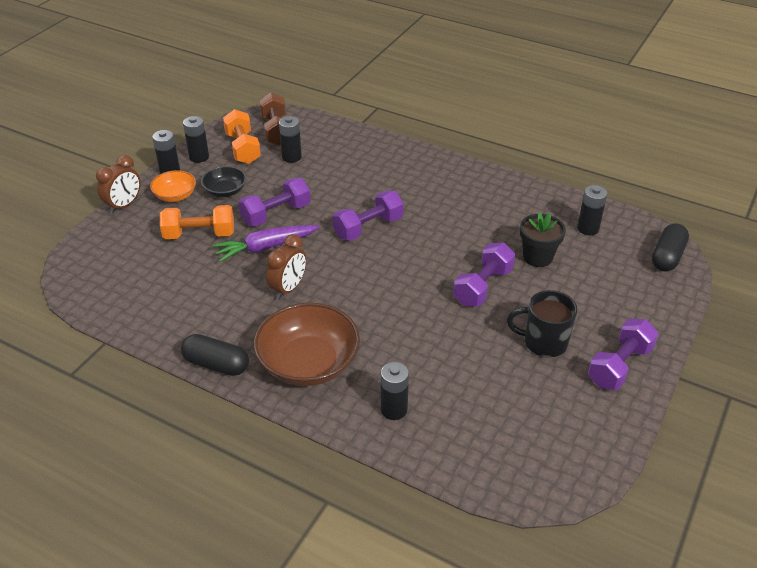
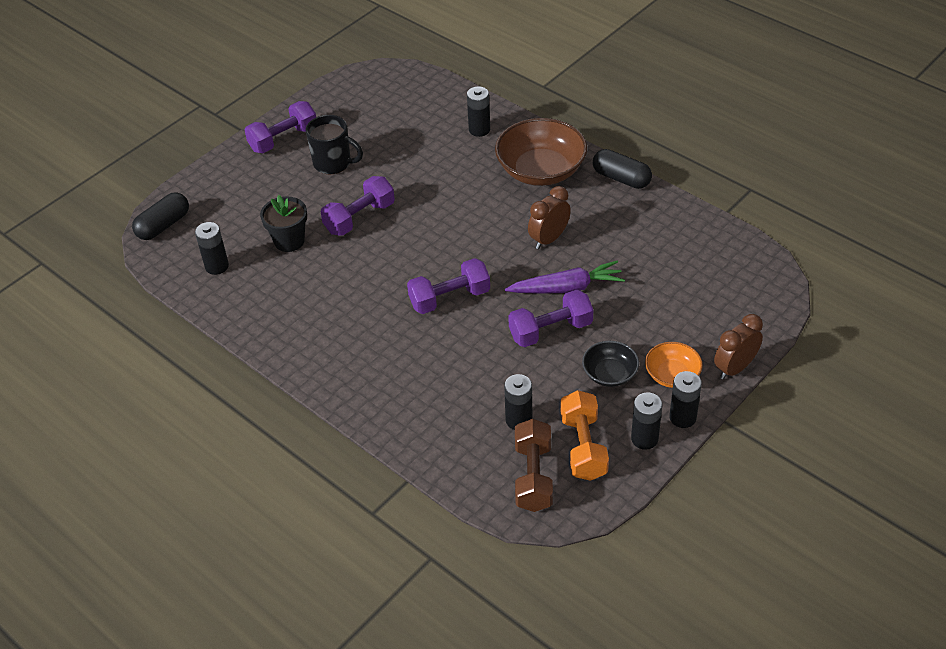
camera: 165 degrees left, 5 degrees up
(199, 234) = (640, 314): orange dumbbell -> none

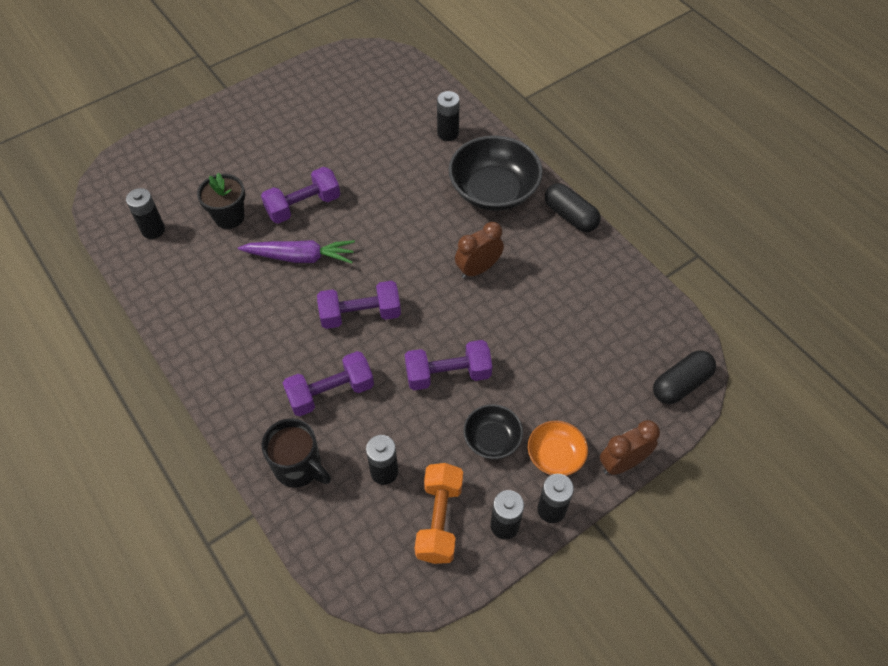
camera: 10 degrees right, 10 degrees up
(163, 225) = (120, 175): black capsule -> black capsule (681, 384)
(283, 139) = (260, 106): purple dumbbell -> purple dumbbell (331, 392)
(333, 163) = (298, 141): black mug -> black mug (299, 467)
(533, 476) = (378, 543): brown dumbbell -> none
(541, 170) = (493, 190): brown bowl -> black bowl
(566, 288) = (478, 328): purple carrot -> purple carrot (300, 257)

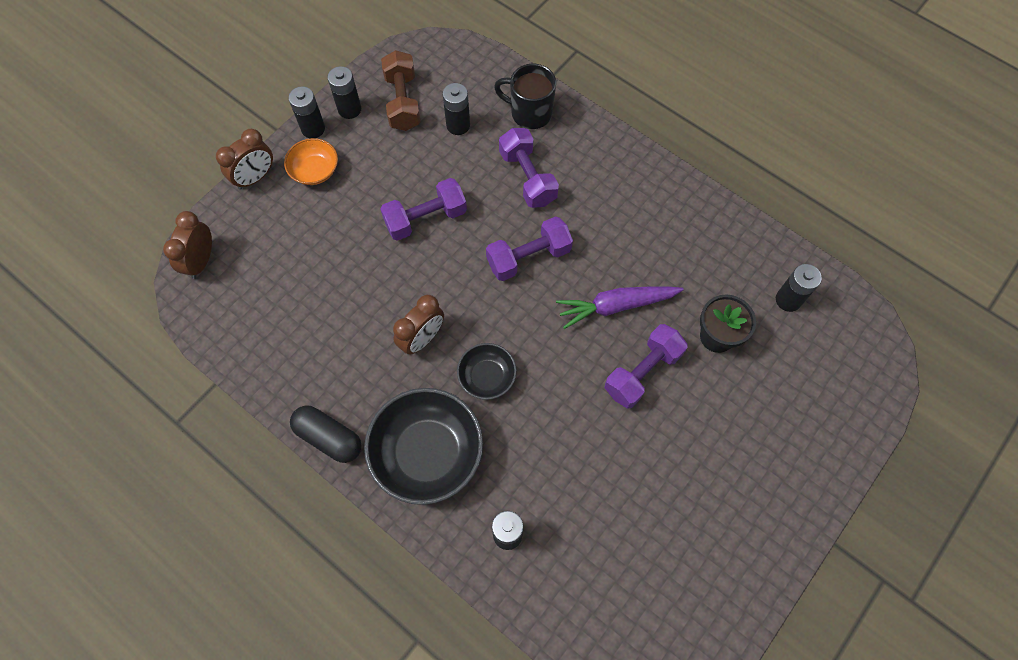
camera: 165 degrees right, 10 degrees up
(331, 392) = (528, 177): purple dumbbell -> purple dumbbell turned 75 degrees counterclockwise
(439, 520) = (402, 102): orange dumbbell -> brown dumbbell
(492, 439) = (372, 171): black bowl -> black bowl (487, 377)
(681, 384) = (201, 261): black capsule -> brown clock

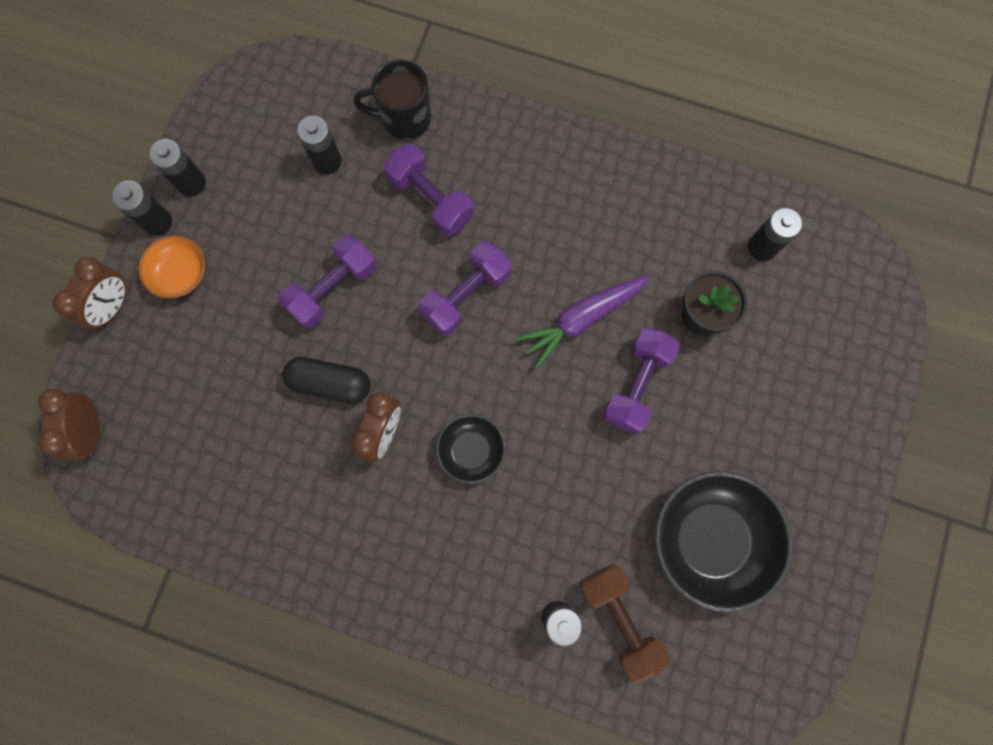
camera: 20 degrees left, 10 degrees up
(329, 437) = (323, 583): black capsule -> black capsule (330, 383)
(402, 102) = (251, 153): brown dumbbell -> brown dumbbell (619, 618)
(427, 453) = (438, 560): black bowl -> black bowl (710, 539)

